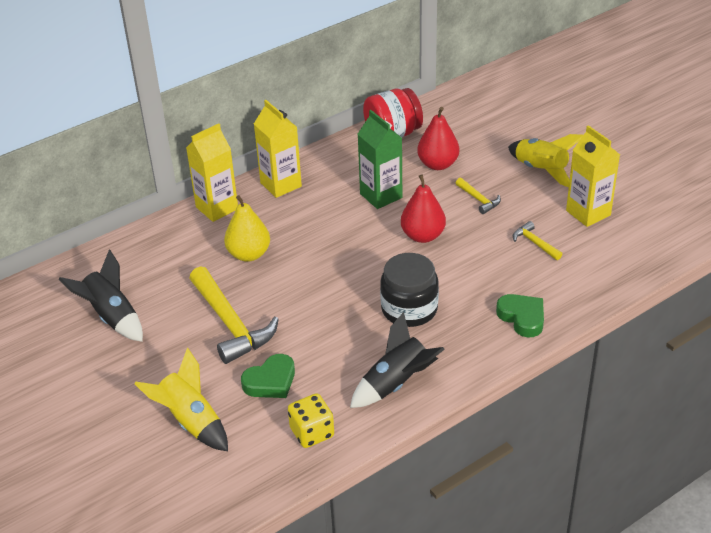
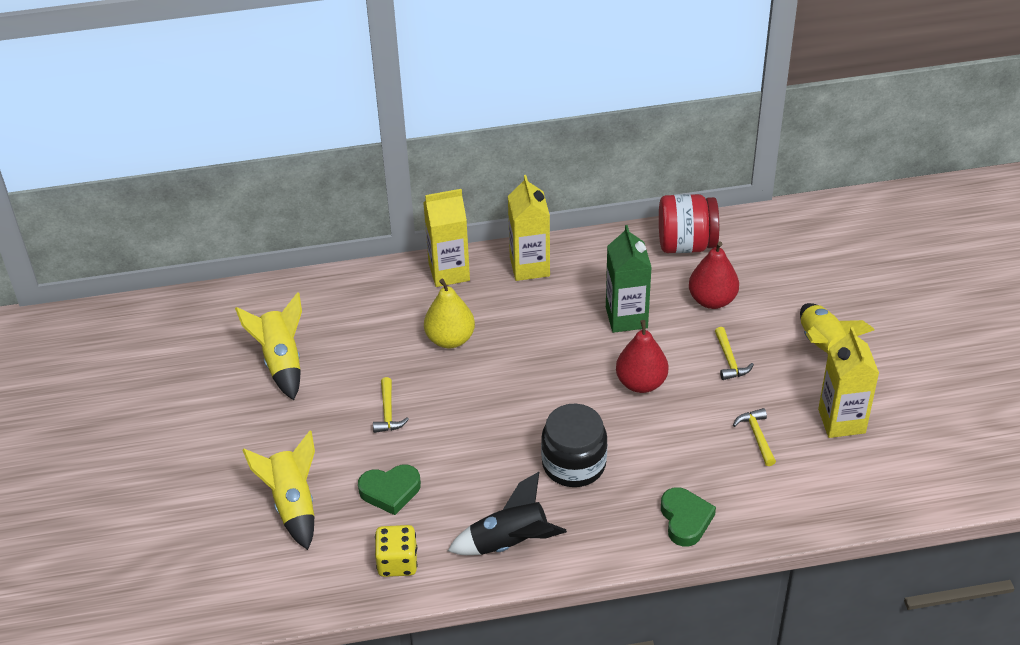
camera: 25 degrees right, 5 degrees up
(111, 317) = (281, 361): black rocket -> yellow rocket
(230, 324) = (388, 412): yellow hammer -> yellow hammer, size x0.47

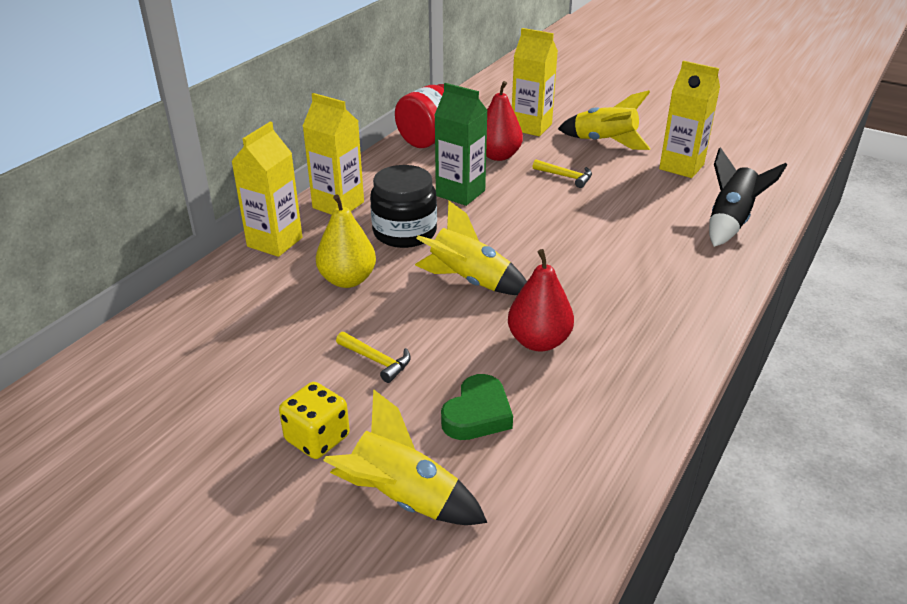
camera: 50 degrees left, 10 degrees down
(281, 361) = (203, 394): yellow rocket -> yellow rocket (469, 281)
(397, 562) = (578, 462): yellow dice -> yellow dice (317, 438)
(510, 542) = (633, 373): black rocket -> black rocket (730, 222)
(574, 464) = (581, 291): black jar -> black jar (404, 232)
(641, 383) = (536, 219): red pear -> red pear (539, 341)
(685, 519) = (707, 270): green heart -> none
(757, 436) = (655, 201): yellow hammer -> none
(790, 287) = (531, 127): none -> yellow carton

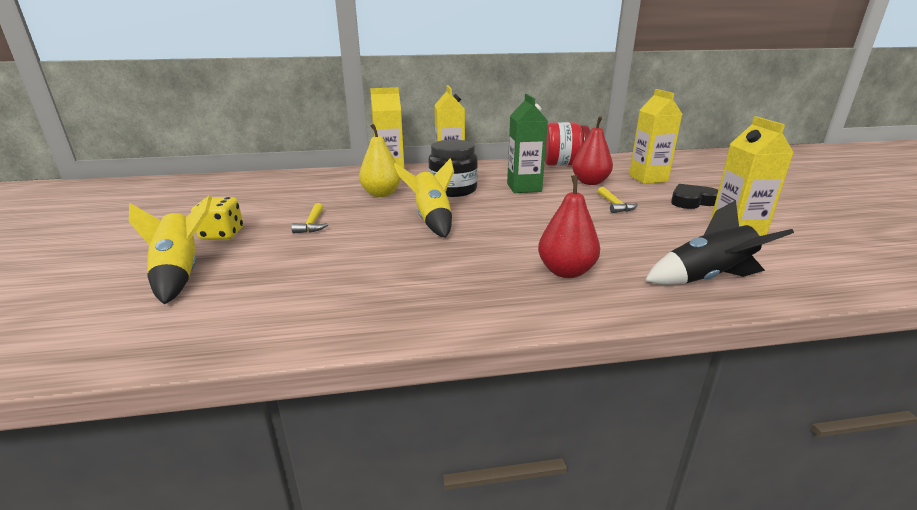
camera: 50 degrees right, 10 degrees down
(477, 414) = (288, 267): green heart -> none
(539, 341) = (396, 259): red pear -> red pear (566, 271)
(604, 142) = (692, 201): yellow rocket -> black heart

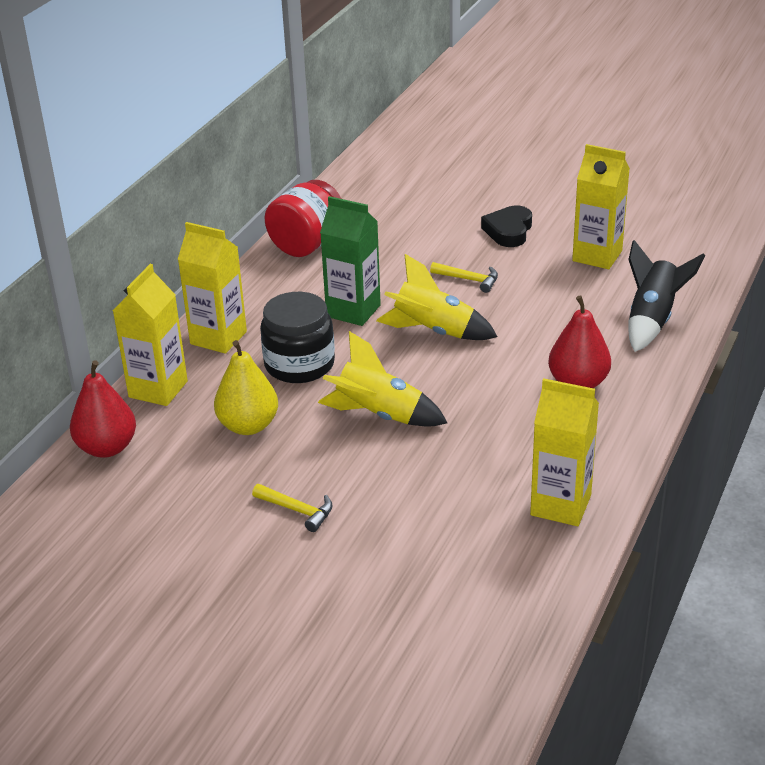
camera: 55 degrees left, 10 degrees up
(180, 273) = (349, 641): yellow rocket -> yellow rocket (433, 332)
(222, 234) = (254, 593): yellow dice -> none
(590, 182) = (389, 259): red pear -> red pear (107, 448)
(648, 178) = (422, 217): yellow carton -> yellow carton (560, 505)

